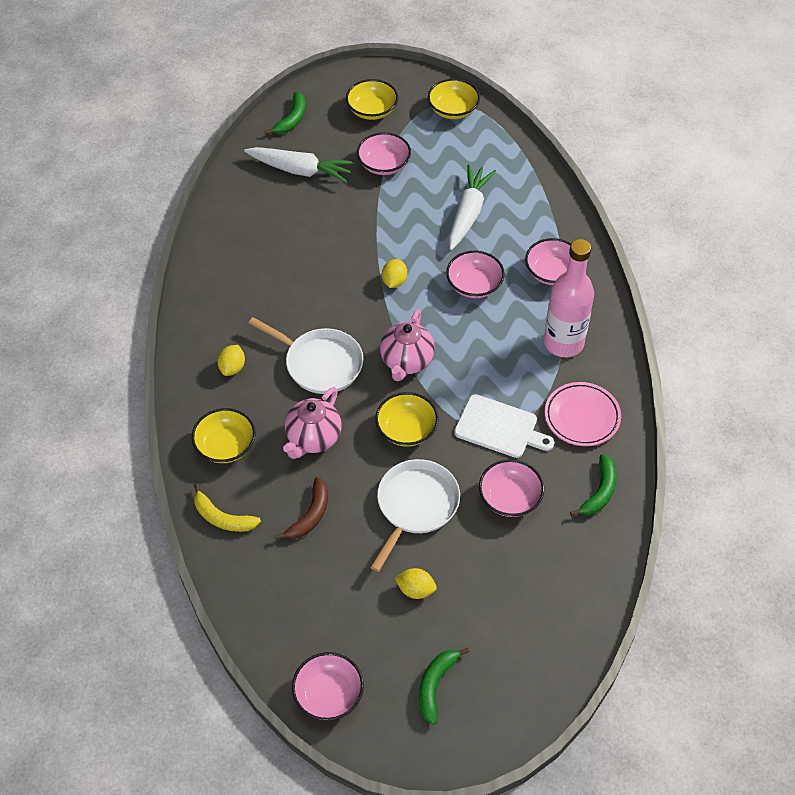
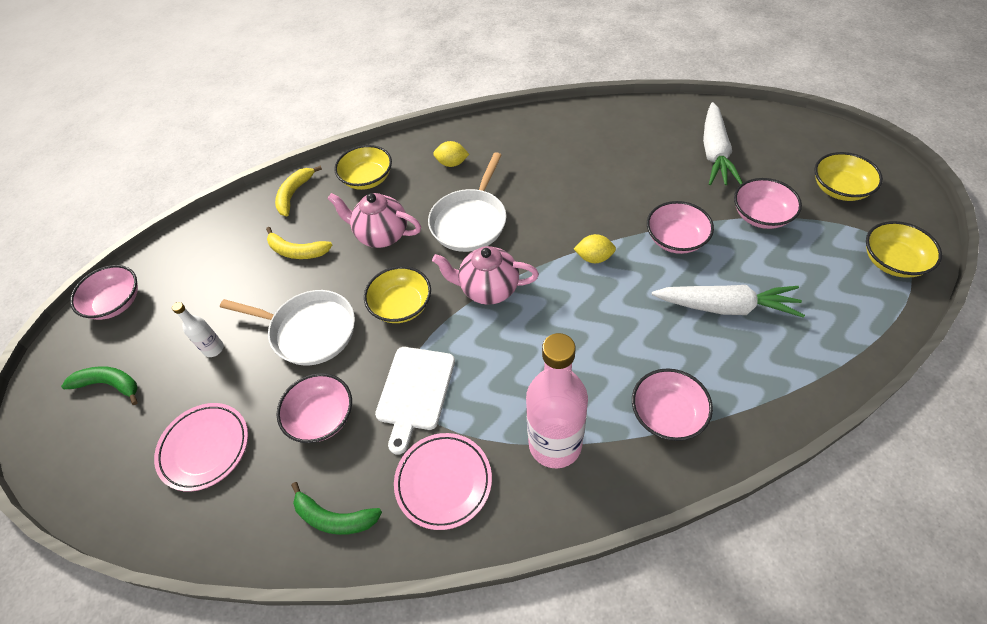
camera: 85 degrees right, 0 degrees up
(292, 119) = (783, 131): green banana -> none
(310, 515) = (297, 251): brown banana -> yellow banana
(415, 590) = (213, 349): yellow lemon -> white bottle
(474, 285) = (615, 332): pink bowl -> pink bowl (676, 239)
(522, 591) = (204, 448): none -> pink plate

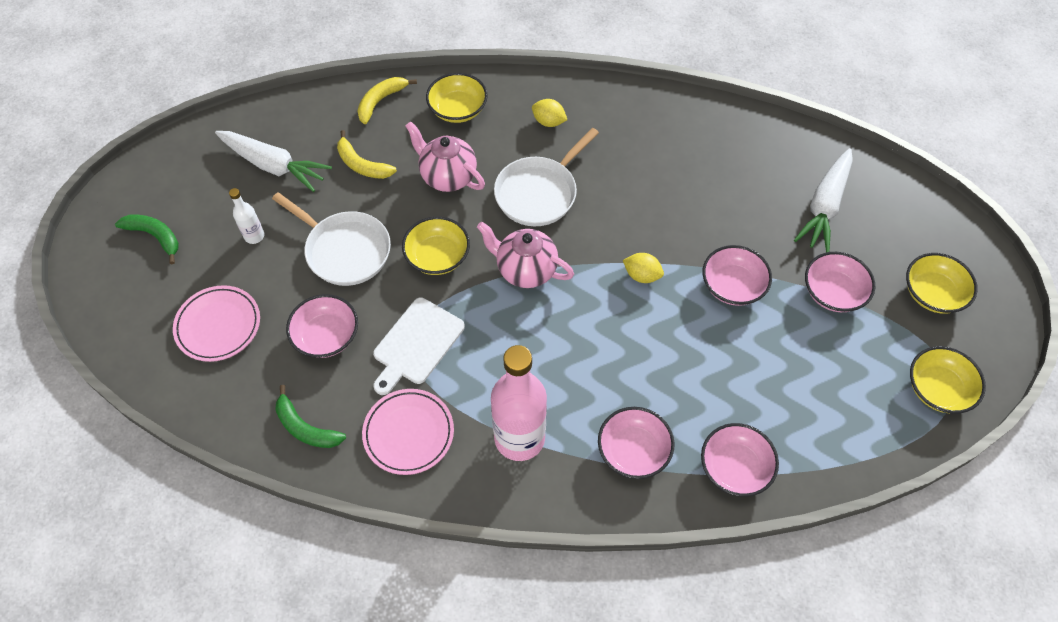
camera: 15 degrees right, 5 degrees up
(116, 303) = (182, 158): pink bowl -> pink bowl (734, 467)
(726, 307) = (743, 372): white carrot -> white carrot (273, 165)

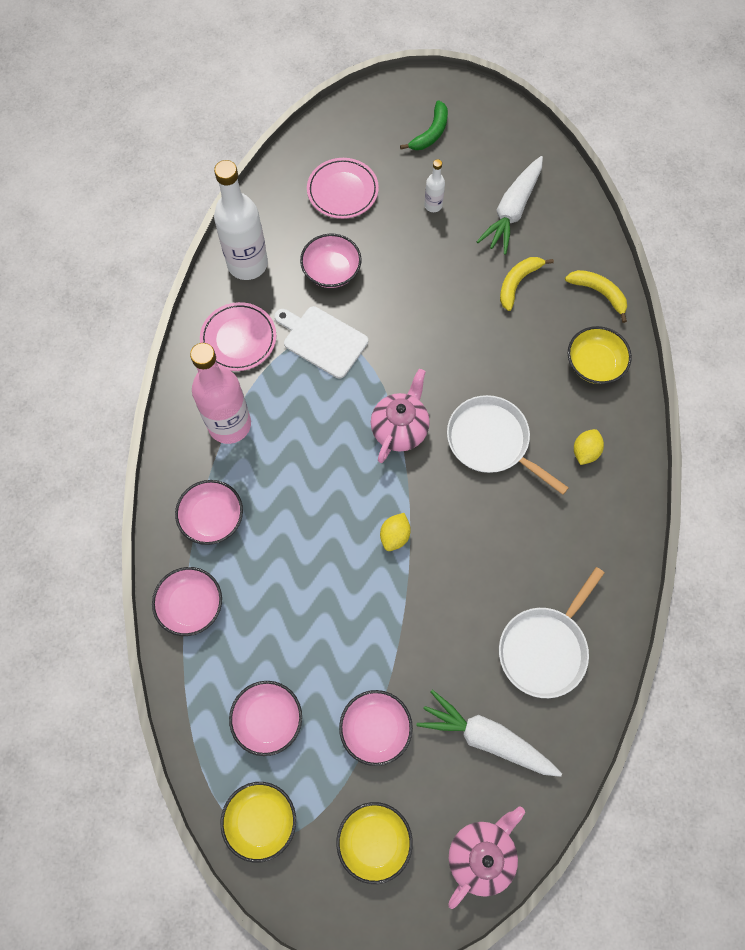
camera: 90 degrees right, 10 degrees up
(305, 428) = (247, 264): green banana -> white bottle
(344, 250) = (419, 277): white pan -> white pan (545, 648)
(437, 256) = (414, 353): yellow bowl -> none
(447, 176) = (507, 358): pink teapot -> pink teapot (481, 854)
(732, 286) = (383, 624): pink bowl -> pink bowl (268, 719)

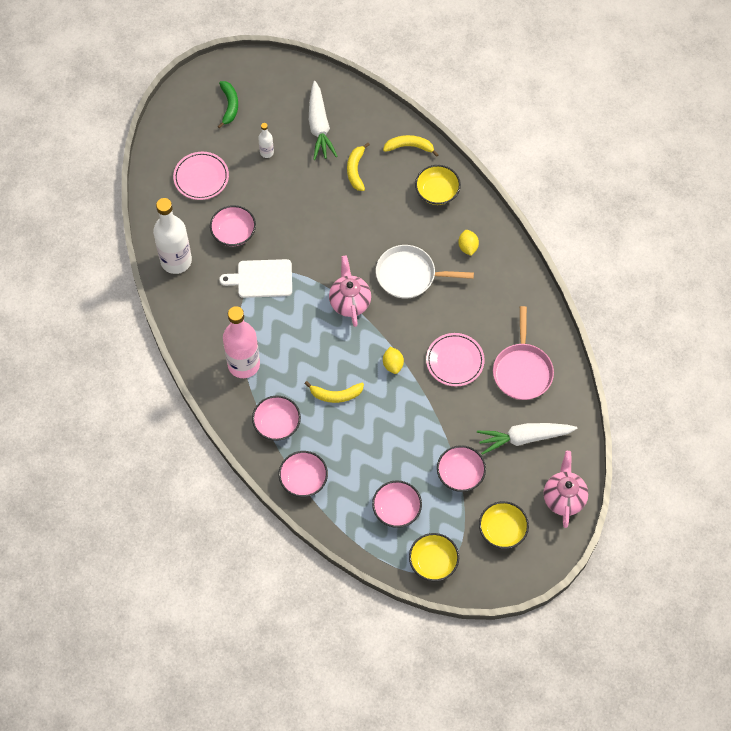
camera: 35 degrees left, 5 degrees down
(238, 339) = (208, 310): pink plate -> pink plate (455, 361)
(303, 528) = (336, 395): none -> yellow banana
(545, 648) = (522, 370): white pan -> pink pan

